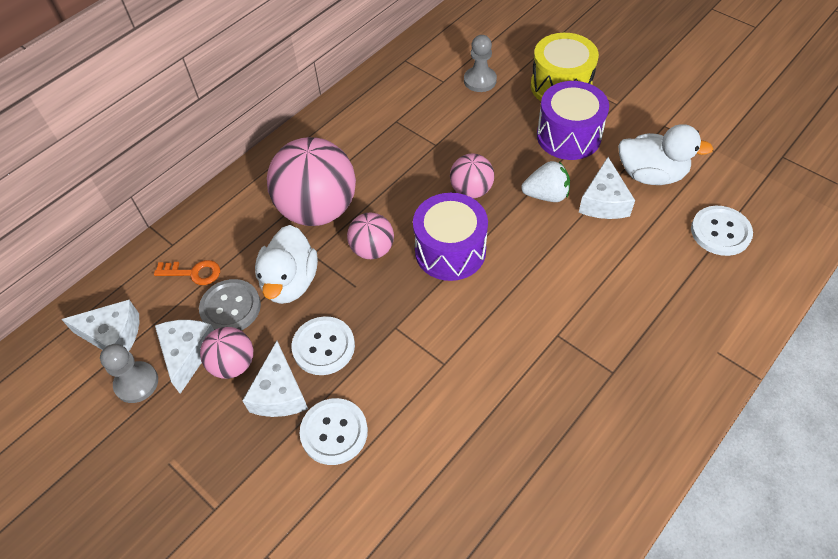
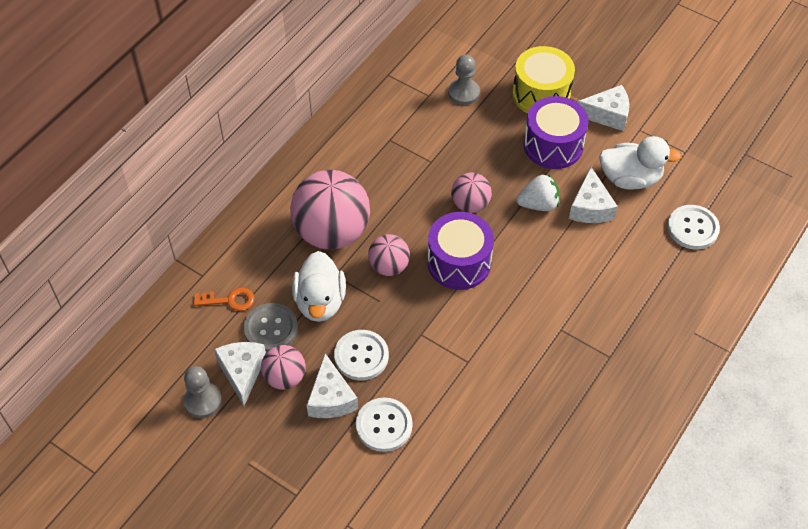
camera: 10 degrees left, 0 degrees up
(113, 335) = (170, 362): white cheese -> white cheese (607, 115)

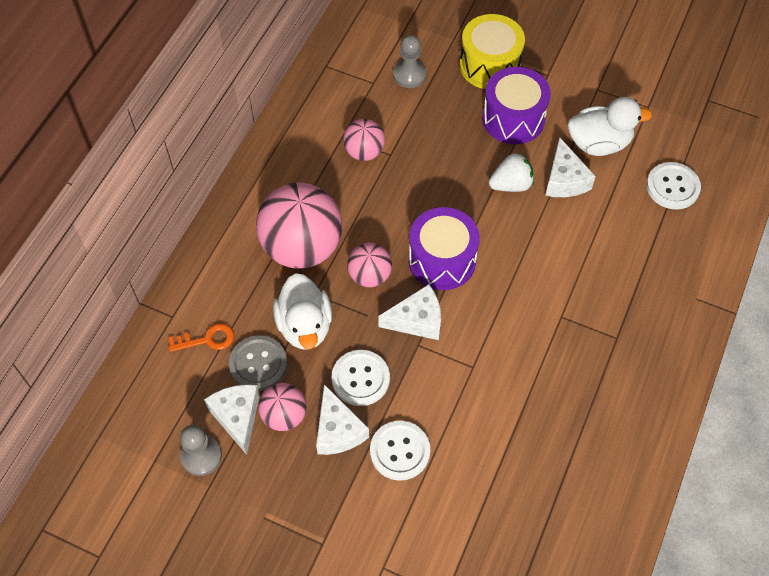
camera: 10 degrees left, 5 degrees up
(470, 204) = (441, 195): pink ball -> pink ball (364, 152)
(607, 115) = (561, 78): white cheese -> white cheese (417, 320)

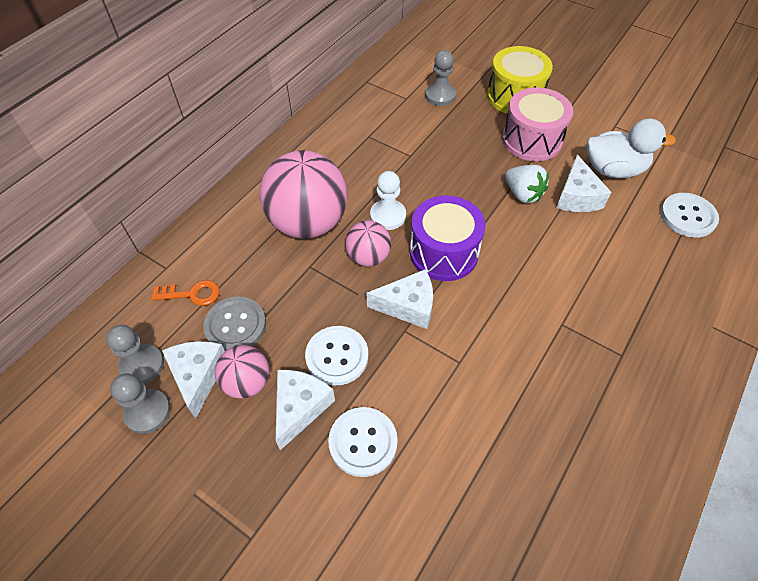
camera: 10 degrees right, 5 degrees down
(182, 415) = (142, 365): none -> grey pawn
(305, 326) = (292, 295): white duck -> none
(338, 430) = (300, 407): white cheese -> white cheese turned 150 degrees counterclockwise
(364, 152) = (386, 150): pink ball -> none
(380, 228) = (388, 216): none -> white pawn
(511, 184) = (523, 194): white strawberry -> white strawberry turned 60 degrees clockwise
(513, 118) = (531, 140): purple drum -> pink drum

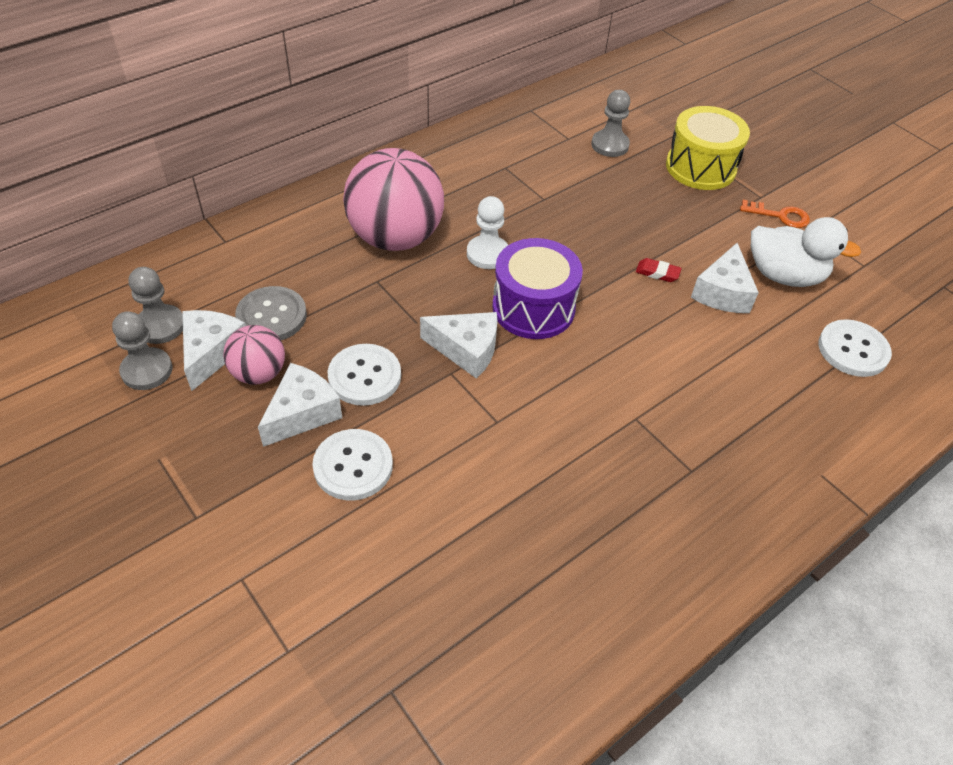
camera: 15 degrees right, 5 degrees down
(192, 294) = (240, 273): orange key -> orange key (779, 216)
(368, 257) = (445, 289): pink ball -> none
(523, 194) = (657, 273): white strawberry -> red eraser
(531, 140) = (697, 218): pink drum -> none

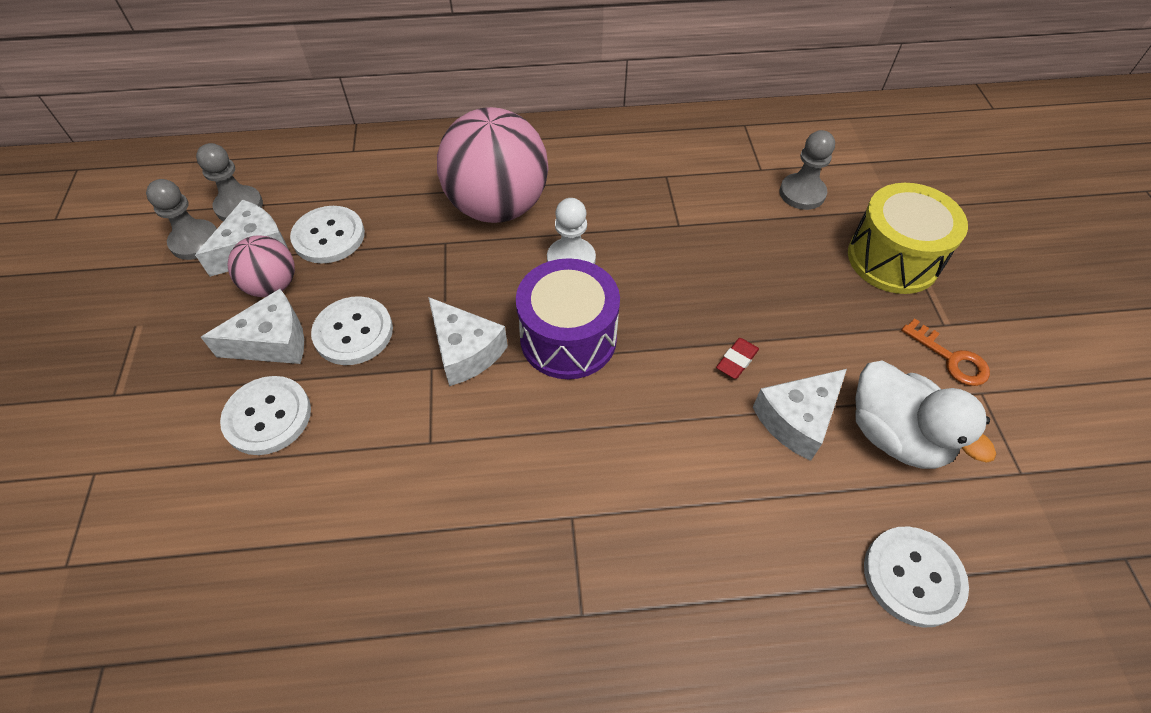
camera: 35 degrees right, 5 degrees up
(271, 316) = (329, 236): grey button -> white button
(657, 273) = (736, 360): red eraser -> red eraser turned 75 degrees clockwise

